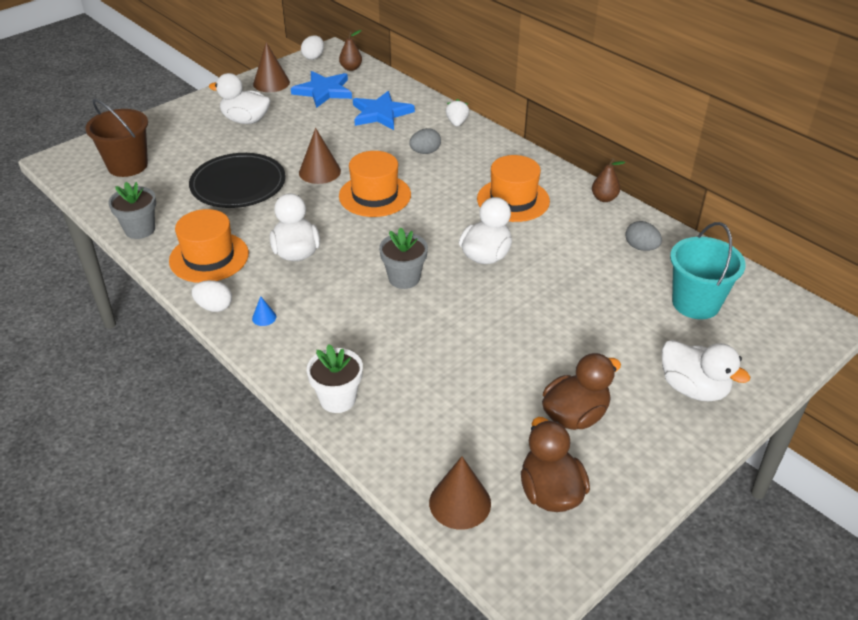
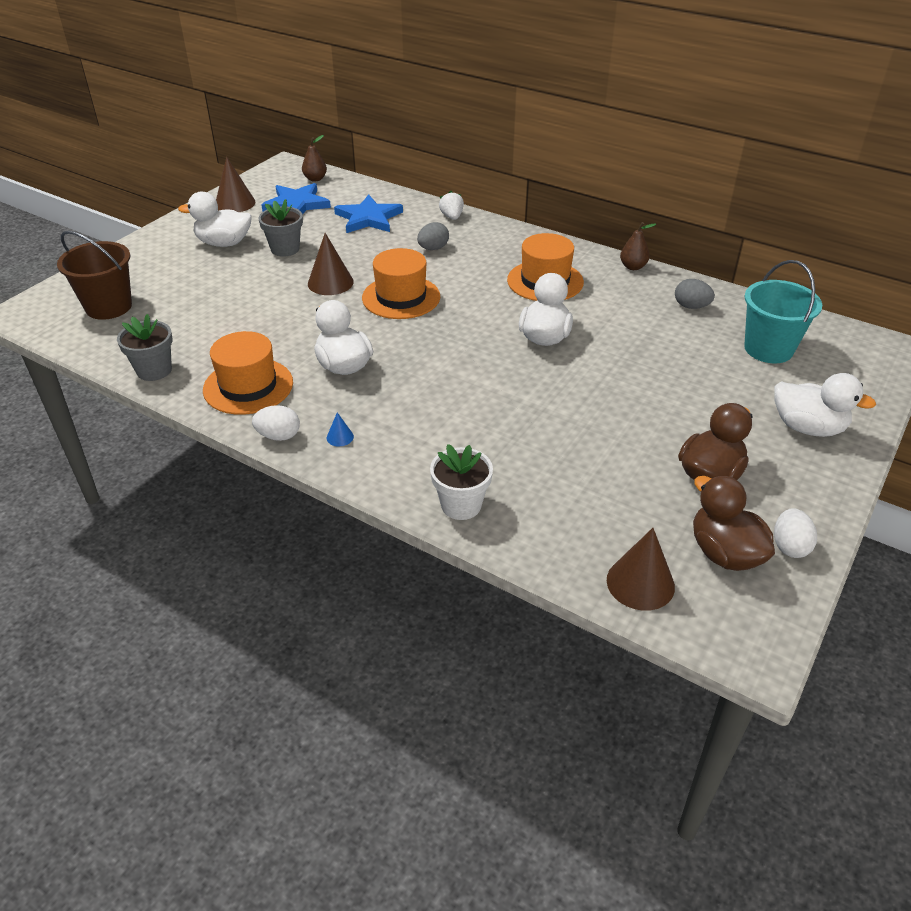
camera: 15 degrees left, 0 degrees up
(238, 184) = (246, 308): black plate -> none
(313, 57) = (269, 173): white egg -> white egg (789, 546)
(404, 278) = (472, 373): grey flower pot -> grey flower pot (285, 249)

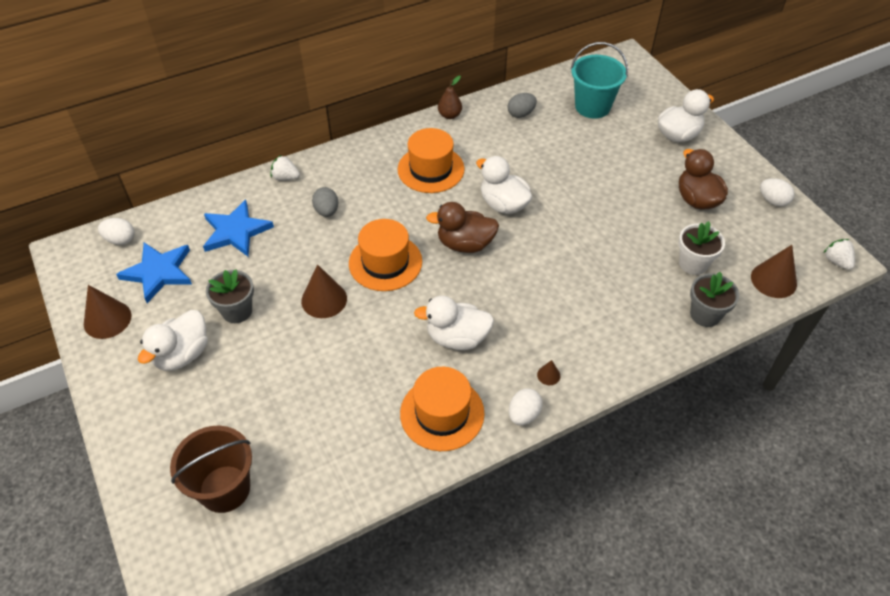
camera: 60 degrees left, 10 degrees up
(154, 370) = (369, 478): grey flower pot -> grey flower pot (705, 314)
(315, 179) = (120, 240): brown pear -> white egg
(340, 437) = (548, 375): blue cone -> brown cone
(461, 505) = (662, 335): white flower pot -> white flower pot (693, 263)
(724, 553) = (766, 230): brown duck -> brown duck (465, 244)
(742, 644) = (836, 261): none -> white strawberry

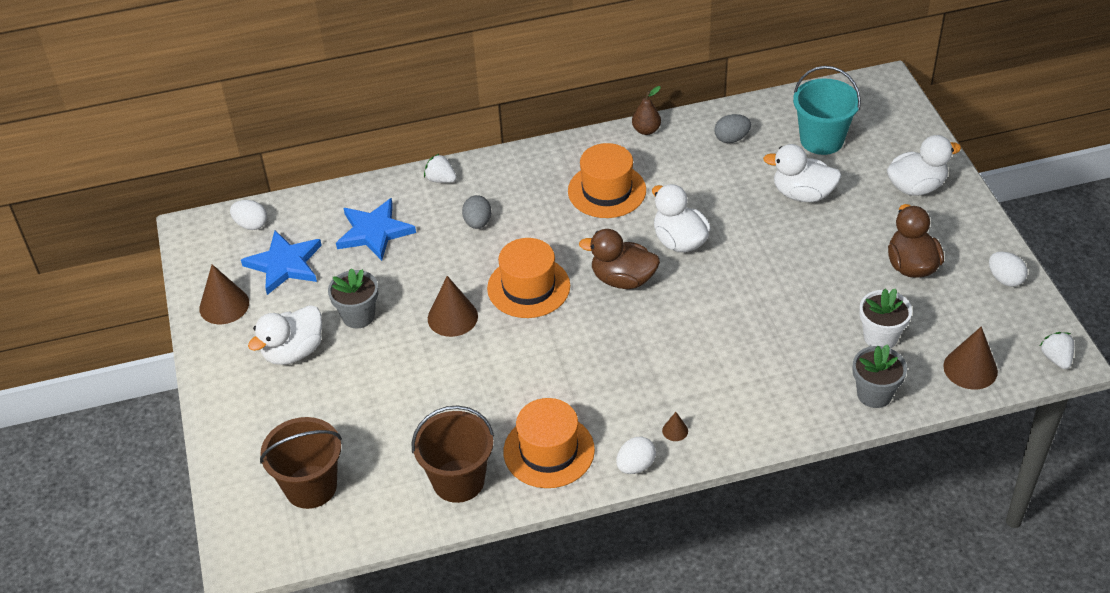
camera: 15 degrees right, 5 degrees down
(366, 457) = (458, 481): none -> brown bucket
(457, 338) = (586, 377): white duck -> white duck (802, 194)

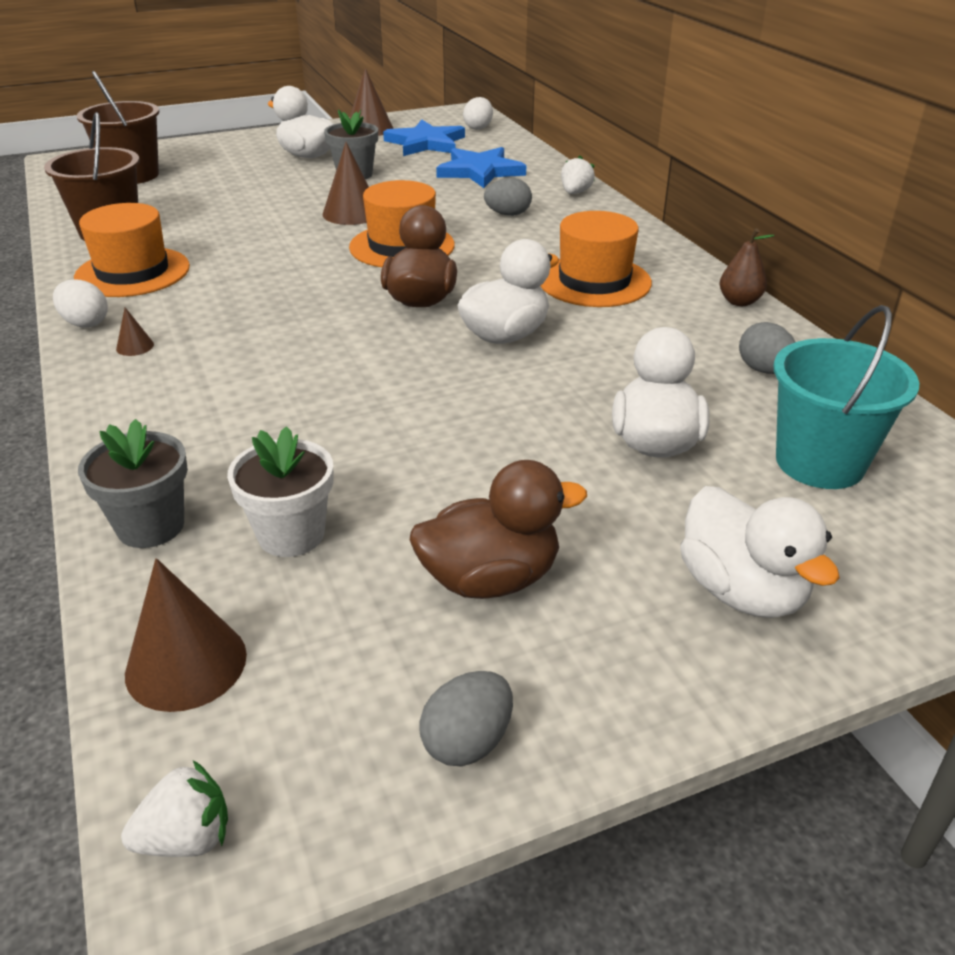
camera: 80 degrees right, 10 degrees down
(1005, 279) = (467, 742): white egg -> grey egg

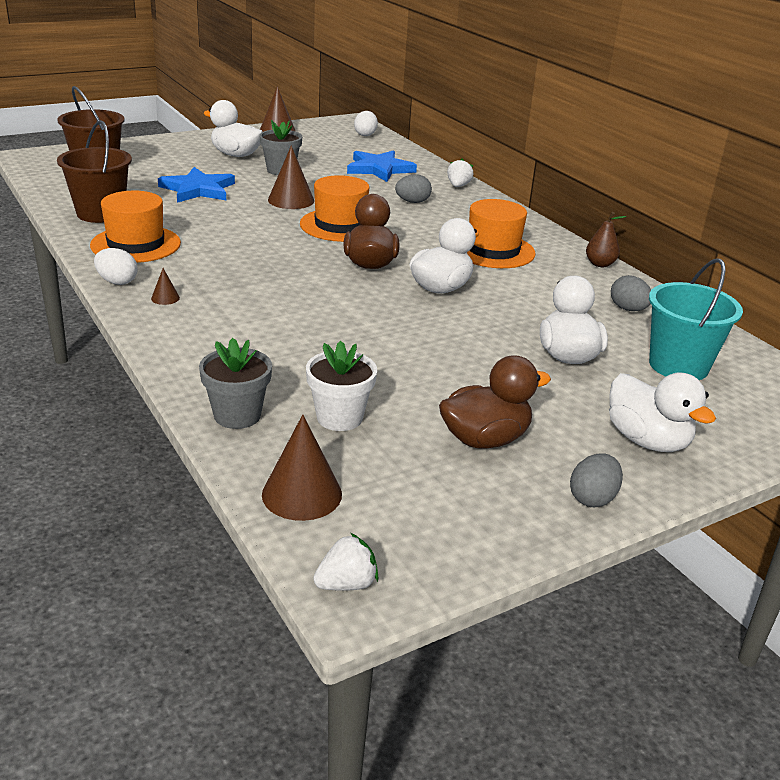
camera: 10 degrees left, 5 degrees down
(425, 143) = (328, 146): blue star -> blue star (198, 189)
(467, 742) = (502, 527): grey egg -> grey egg (592, 498)

